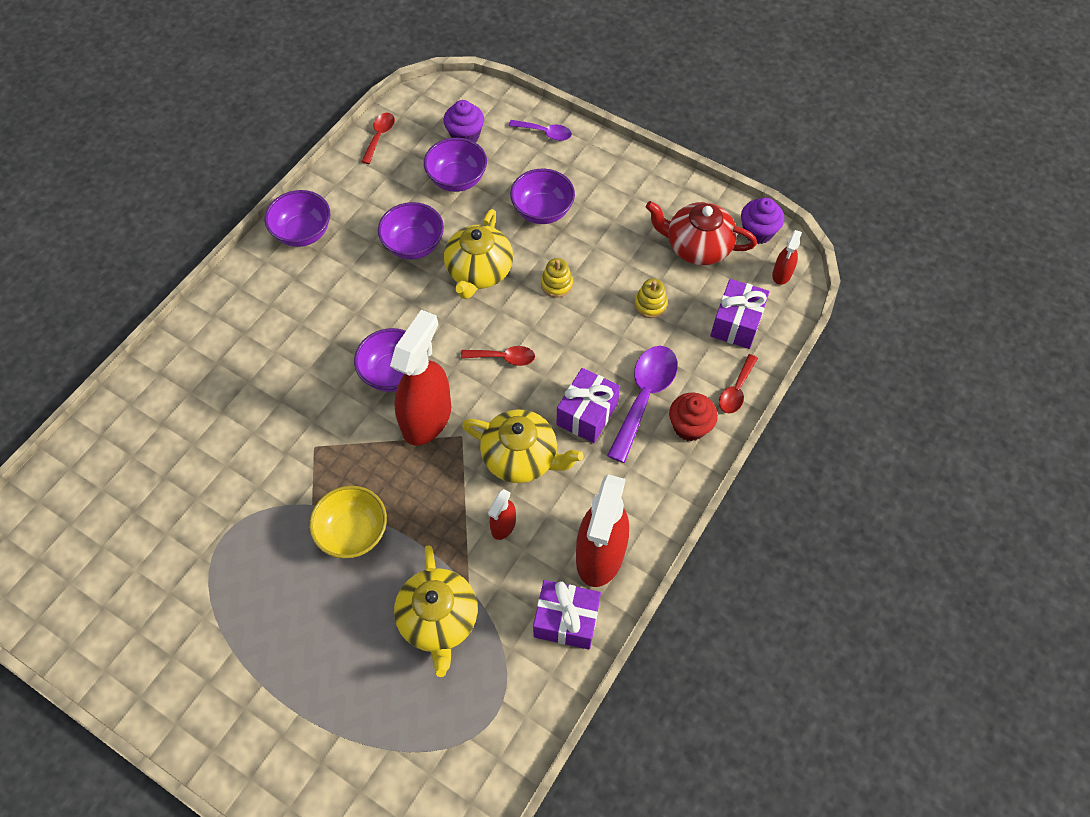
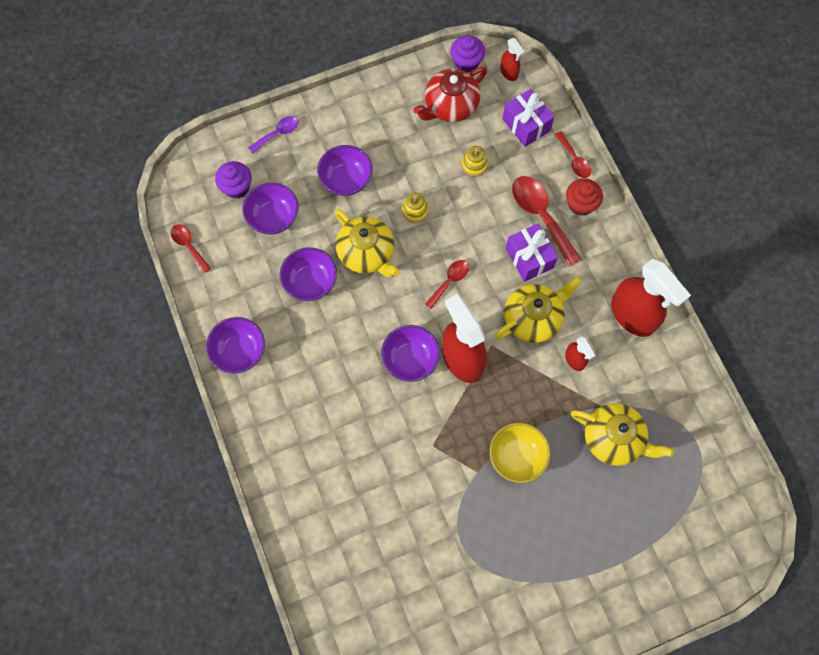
camera: 55 degrees left, 10 degrees up
(566, 620) = (662, 363): purple gift -> none
(644, 396) = (540, 215): purple spoon -> red spoon

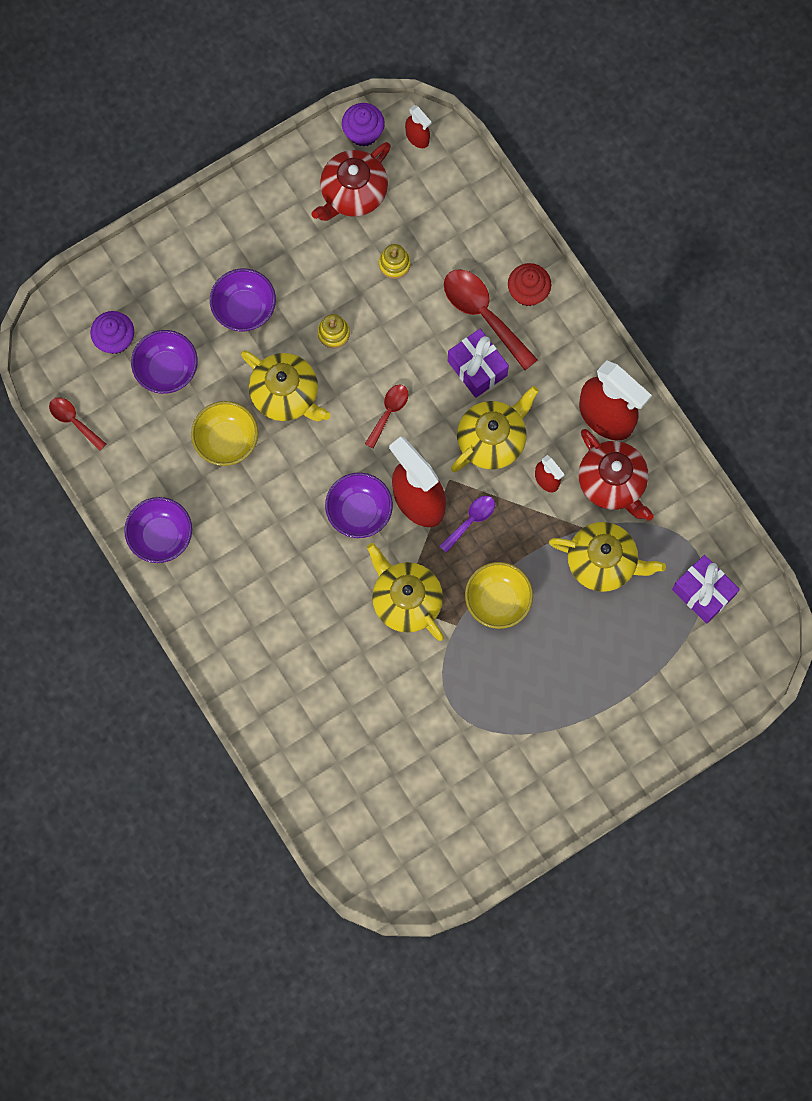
camera: 10 degrees left, 5 degrees up
(278, 133) = (150, 263): purple spoon -> purple spoon (471, 520)
(310, 282) = (226, 440): purple bowl -> yellow bowl
(437, 442) = (406, 600): none -> yellow teapot
(526, 125) = (448, 202): purple gift -> purple gift (703, 592)
(574, 160) = (512, 237): red spoon -> none
(631, 371) = (612, 482): none -> red teapot

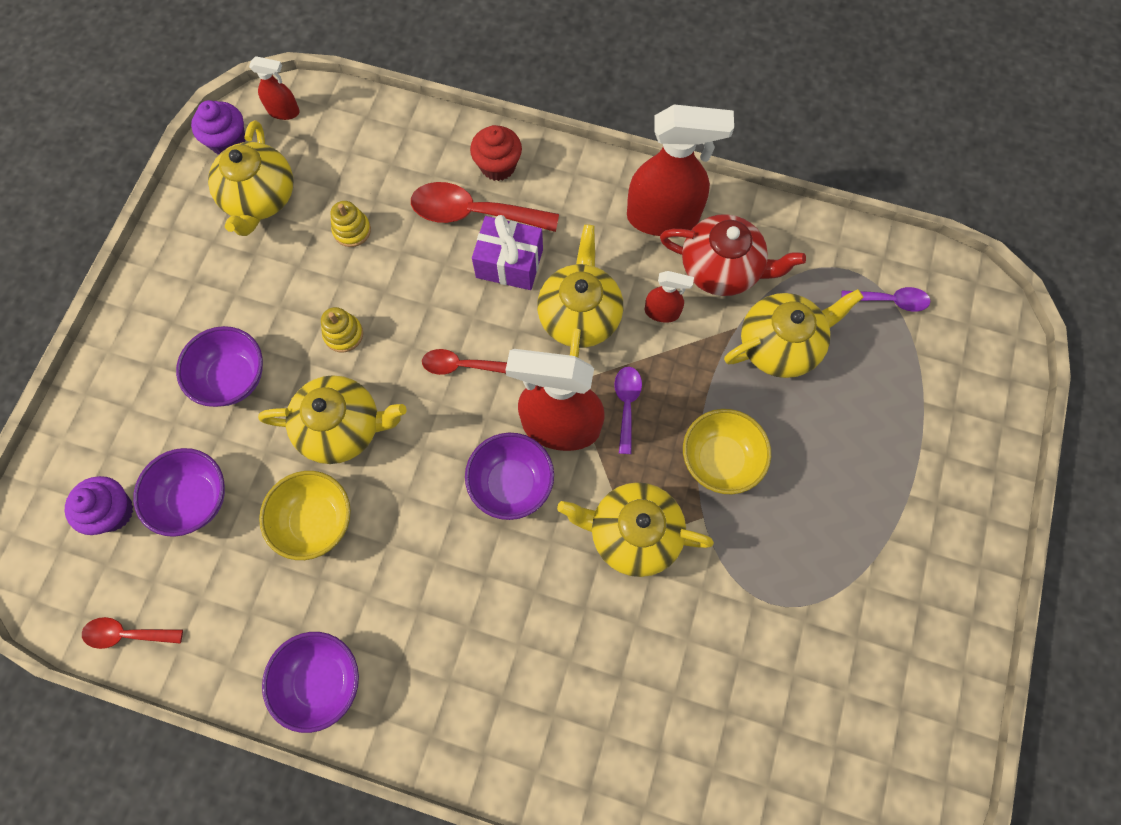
camera: 40 degrees left, 5 degrees down
(353, 193) = (260, 198): red teapot -> yellow teapot
(389, 412) = (459, 365): red spoon -> red spoon turned 75 degrees counterclockwise
(703, 592) = (890, 301): purple gift -> purple spoon

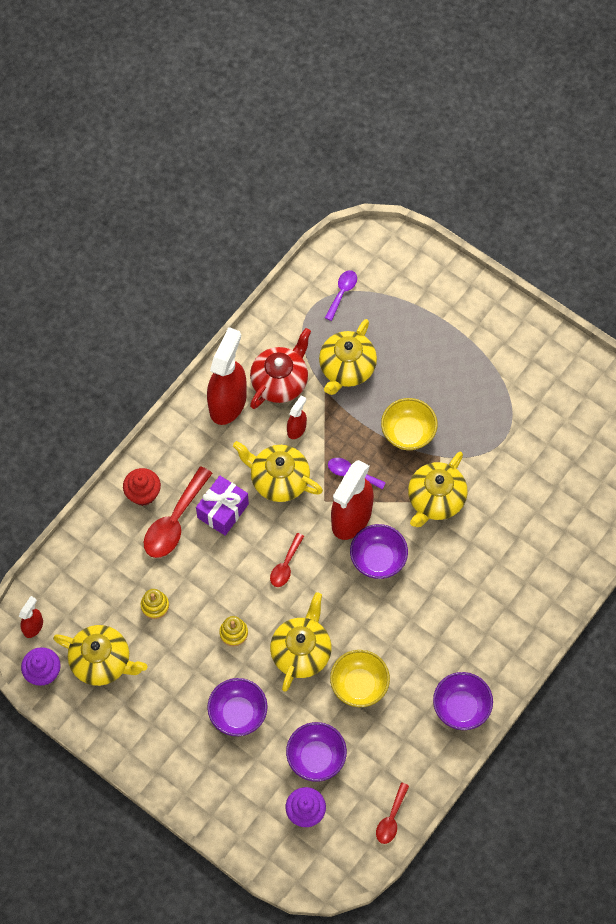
camera: 70 degrees left, 5 degrees down
(780, 345) = (346, 368): yellow teapot -> yellow teapot turned 150 degrees counterclockwise

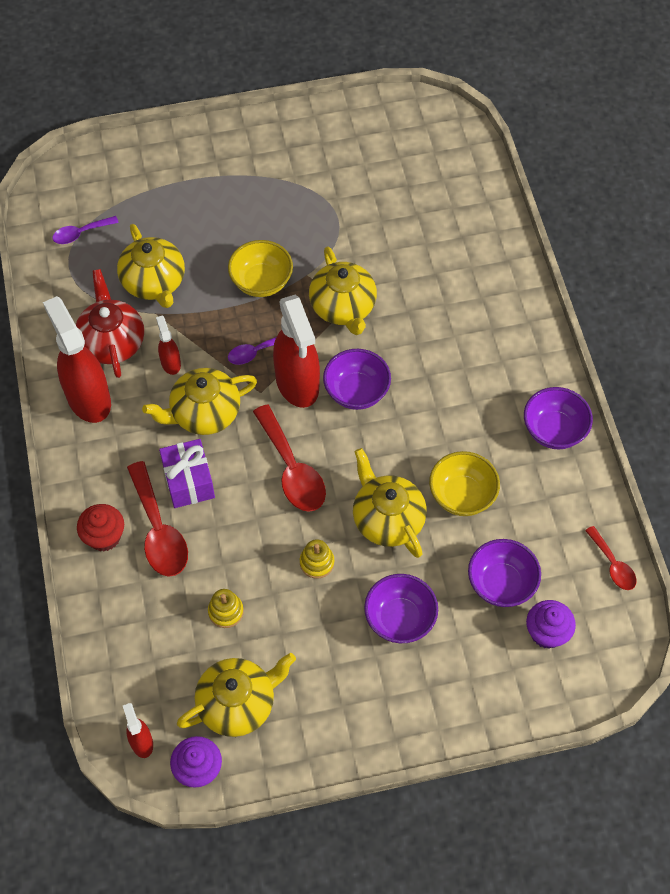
camera: 50 degrees left, 5 degrees down
(285, 565) = (292, 469): red spoon -> red spoon, size x1.77
(342, 292) = (80, 233): purple spoon -> purple spoon turned 90 degrees counterclockwise

